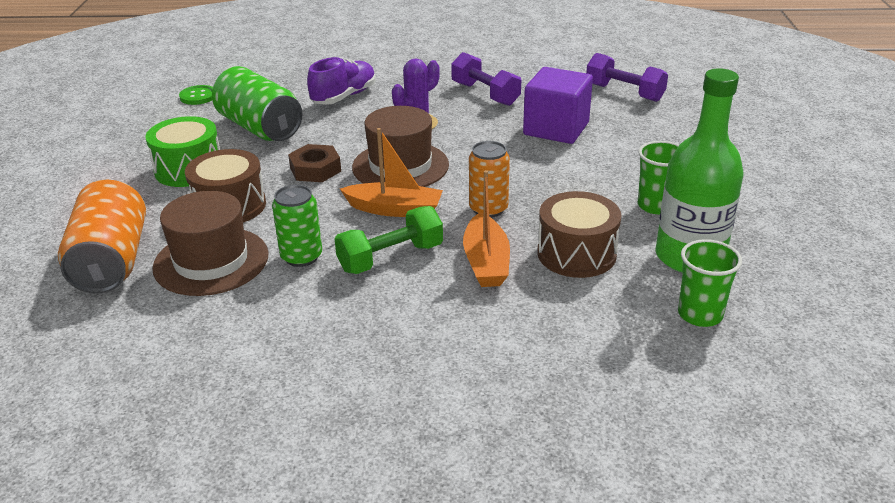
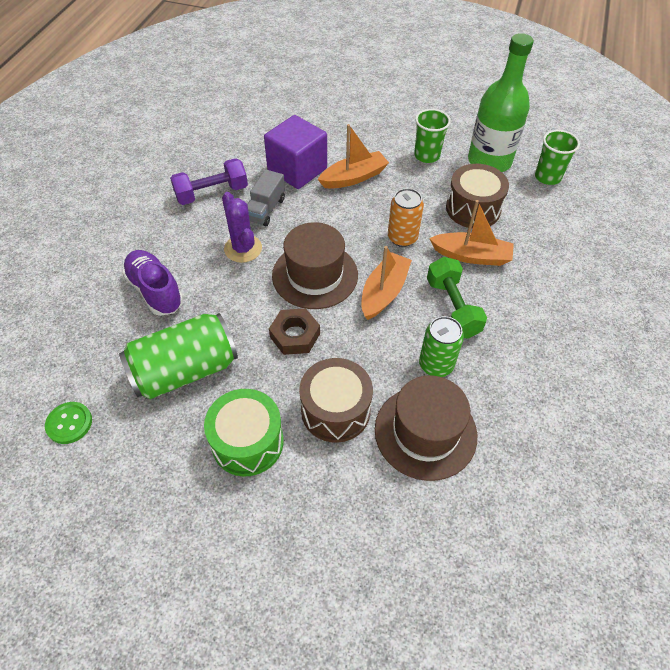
camera: 75 degrees left, 20 degrees up
(111, 261) = (404, 518): orange can -> none
(480, 124) = (265, 209): none -> grey truck
(570, 163) = (353, 177): none -> orange boat
(624, 92) = (258, 118): purple dumbbell -> none

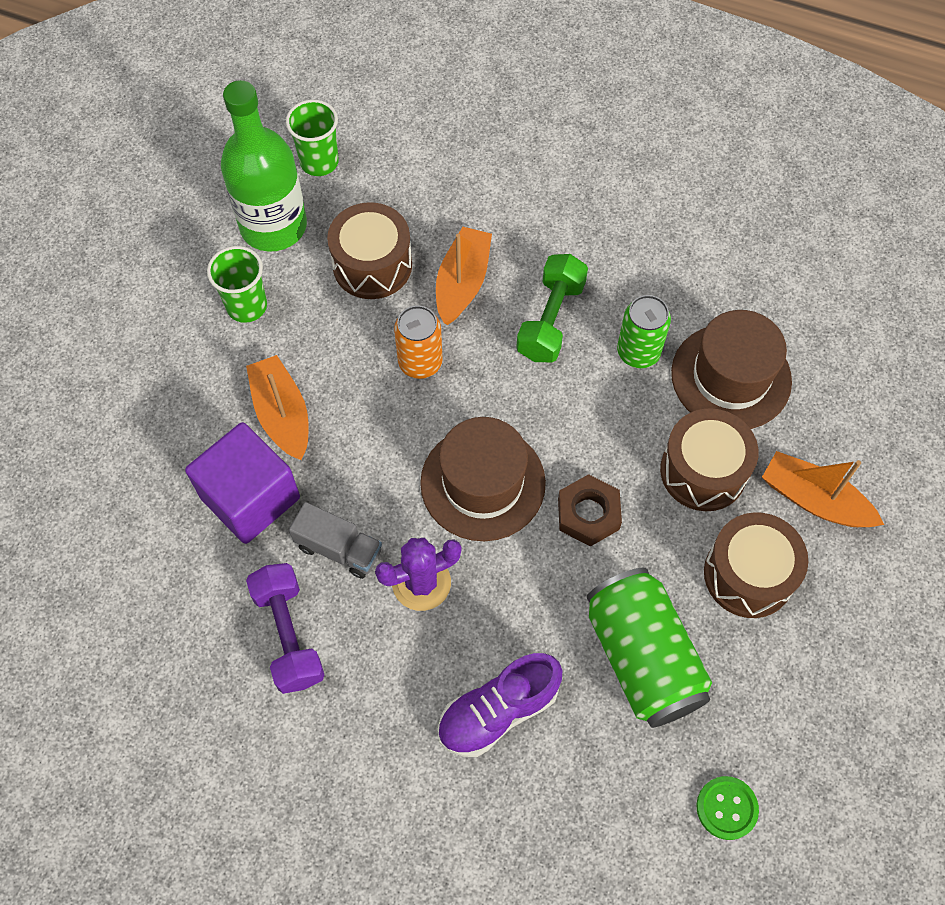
camera: 85 degrees left, 10 degrees up
(247, 442) = (748, 574): green drum -> brown drum
(384, 292) = (520, 397): orange boat -> orange boat (814, 500)
(452, 308) = (551, 320): green dumbbell -> green dumbbell turned 60 degrees counterclockwise

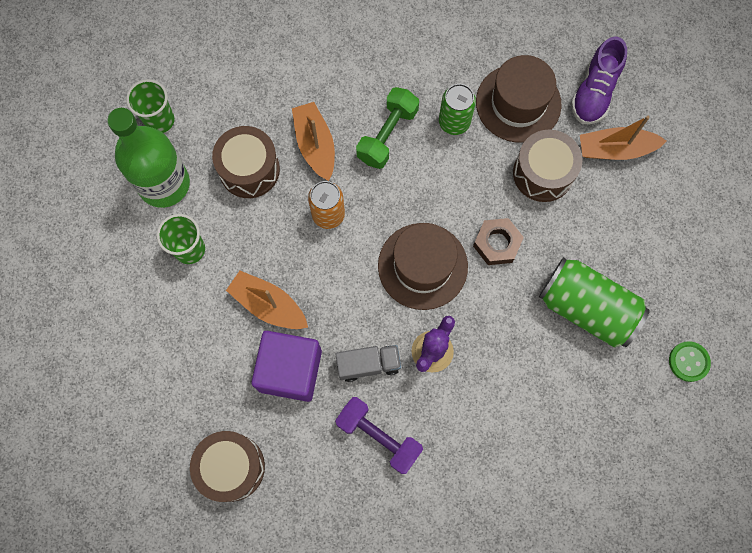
camera: 35 degrees left, 10 degrees up
(498, 711) = (530, 395): purple shoe -> purple shoe (594, 92)
(551, 320) = (387, 135): green dumbbell -> green dumbbell turned 45 degrees clockwise
(748, 574) = (610, 219): brown drum -> brown drum (231, 467)

